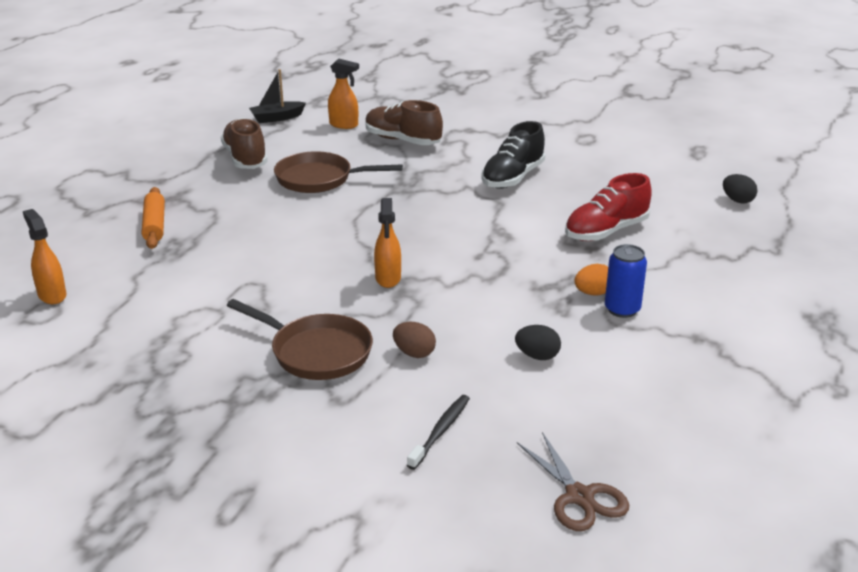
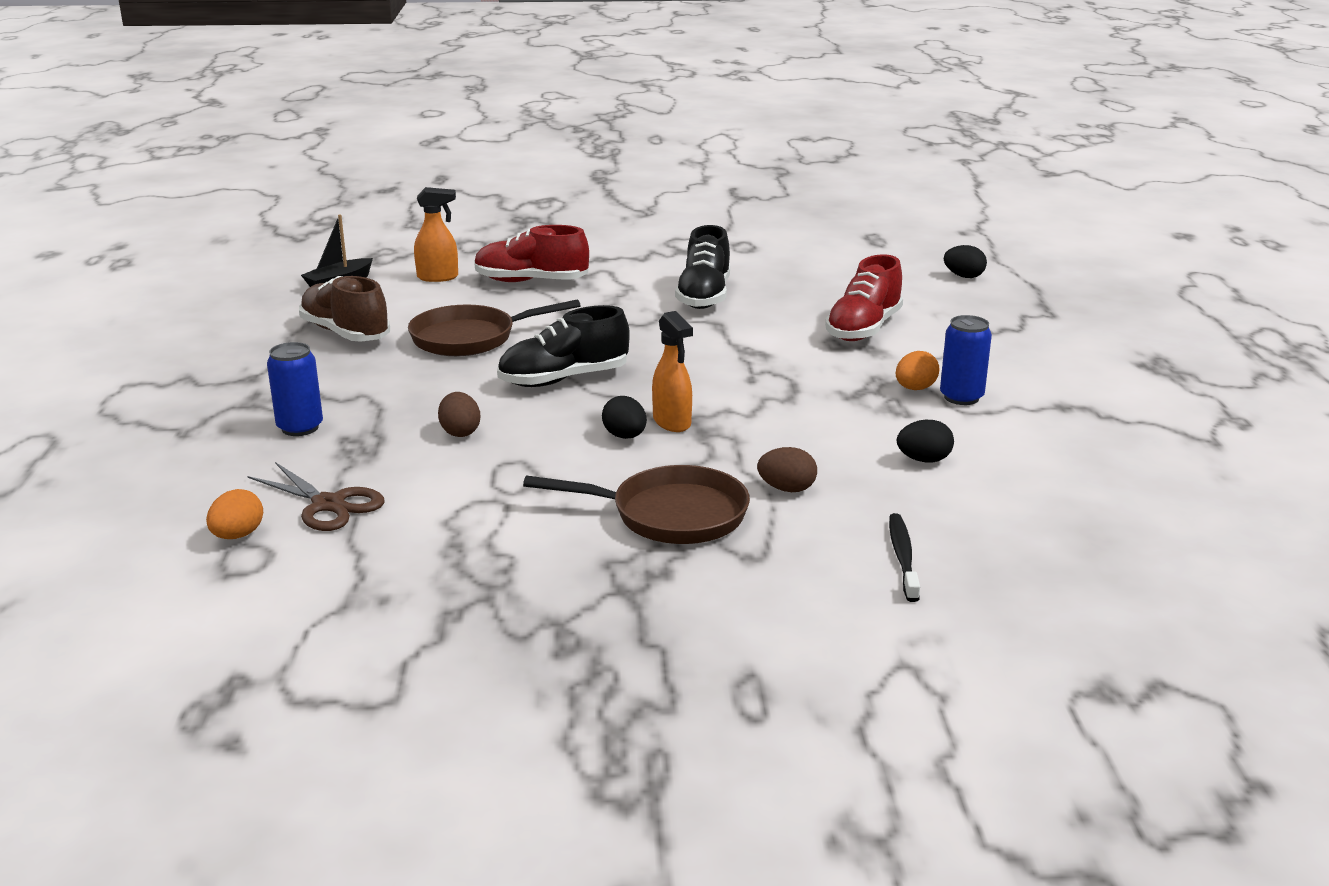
camera: 25 degrees left, 5 degrees down
(52, 295) = (237, 535): orange spray bottle -> orange egg
(154, 225) = (300, 428): orange rolling pin -> blue can
(245, 252) = (460, 432): none -> brown egg
(346, 282) = (625, 436): none -> black egg
(349, 226) = (564, 379): none -> black shoe
(402, 140) = (531, 281): brown shoe -> red shoe
(579, 496) = (1113, 578): brown scissors -> brown scissors (328, 505)

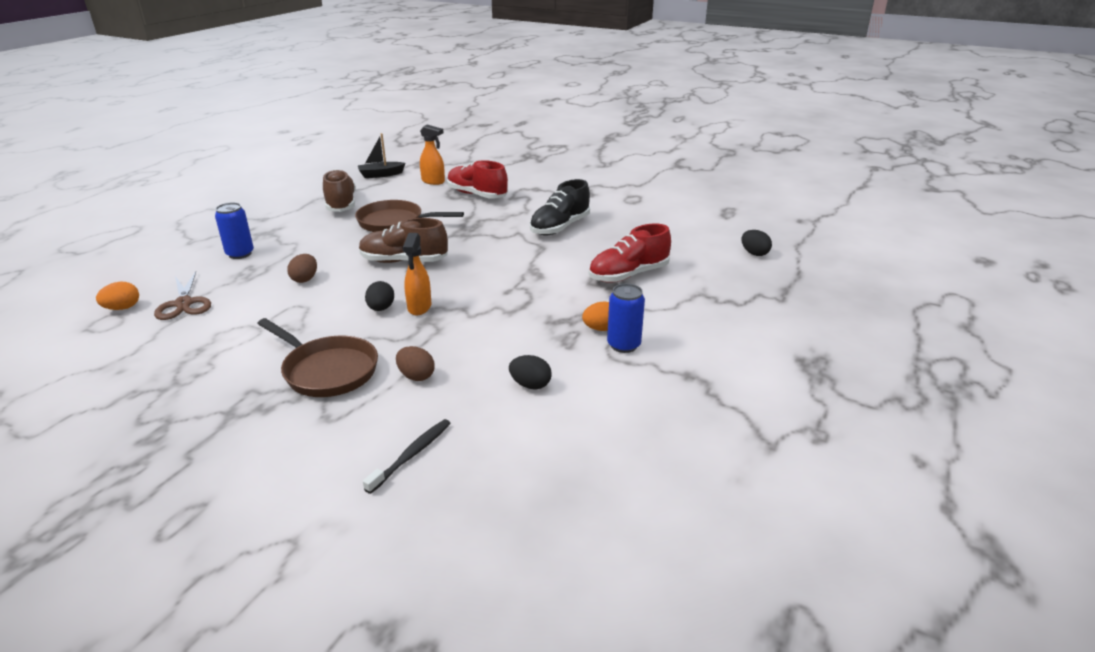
camera: 30 degrees right, 5 degrees up
(564, 379) = (404, 261): black shoe -> brown shoe

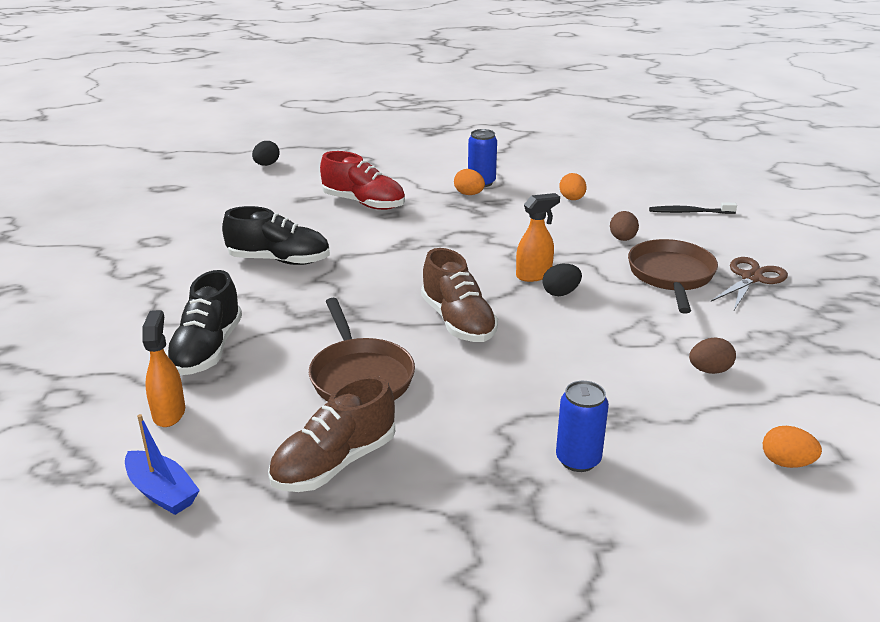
camera: 120 degrees left, 0 degrees up
(184, 303) = (716, 420): brown scissors -> brown scissors (751, 278)
(305, 279) = (568, 366): brown egg -> brown egg (709, 370)
(381, 175) = (162, 492): black boat -> blue boat
(477, 195) = (207, 349): red shoe -> black shoe
(530, 385) = (572, 199): black egg -> orange egg

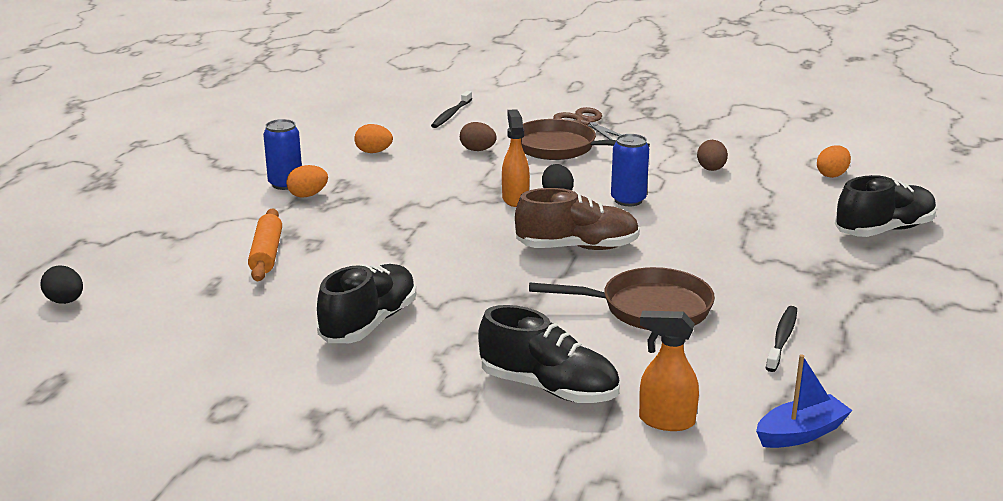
camera: 70 degrees left, 5 degrees down
(334, 463) = (782, 339): brown shoe -> black toothbrush
(363, 203) = (266, 254): red shoe -> orange rolling pin
(578, 459) = (808, 239): blue can -> blue can (628, 200)
(651, 520) = (884, 230): none -> black shoe

